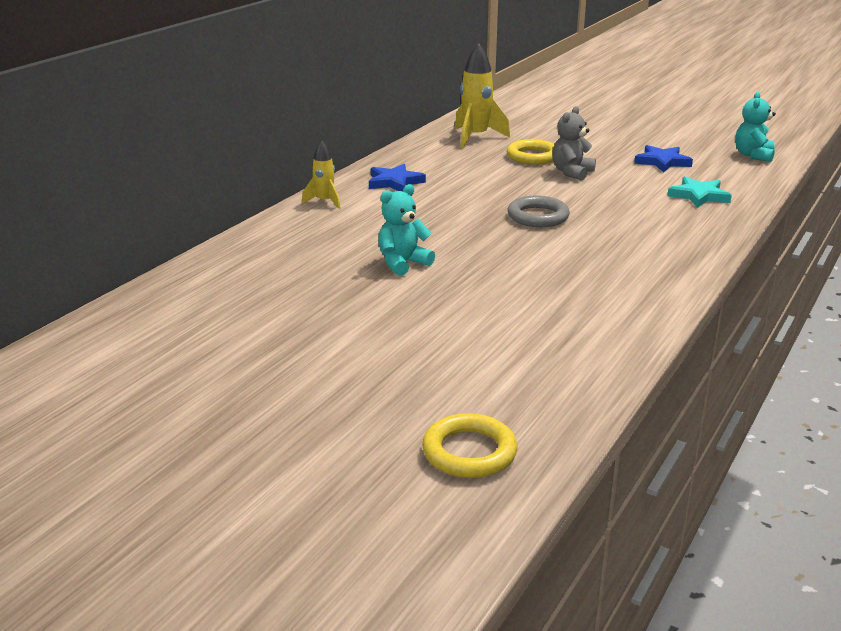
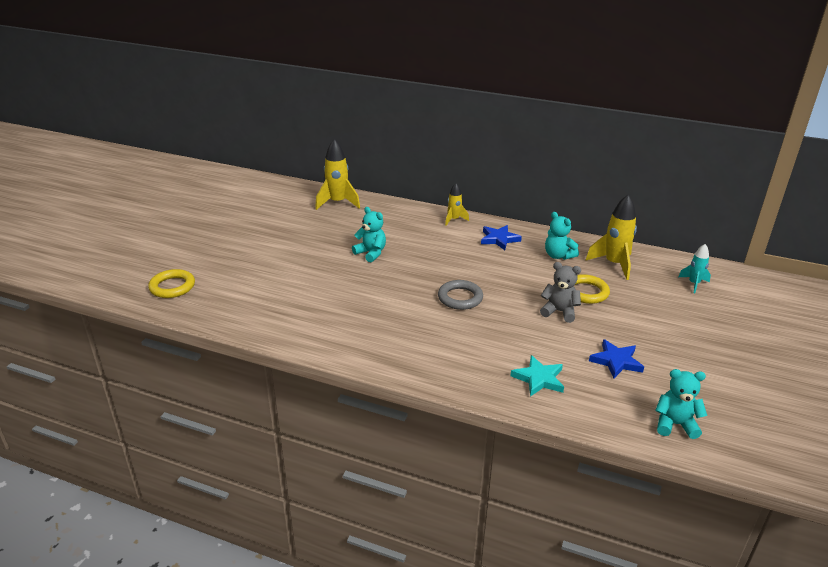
camera: 80 degrees right, 5 degrees up
(207, 281) = (337, 203): none -> yellow rocket
(448, 158) = (558, 256): none -> turquoise teddy bear
(522, 115) = (693, 284): none -> turquoise rocket

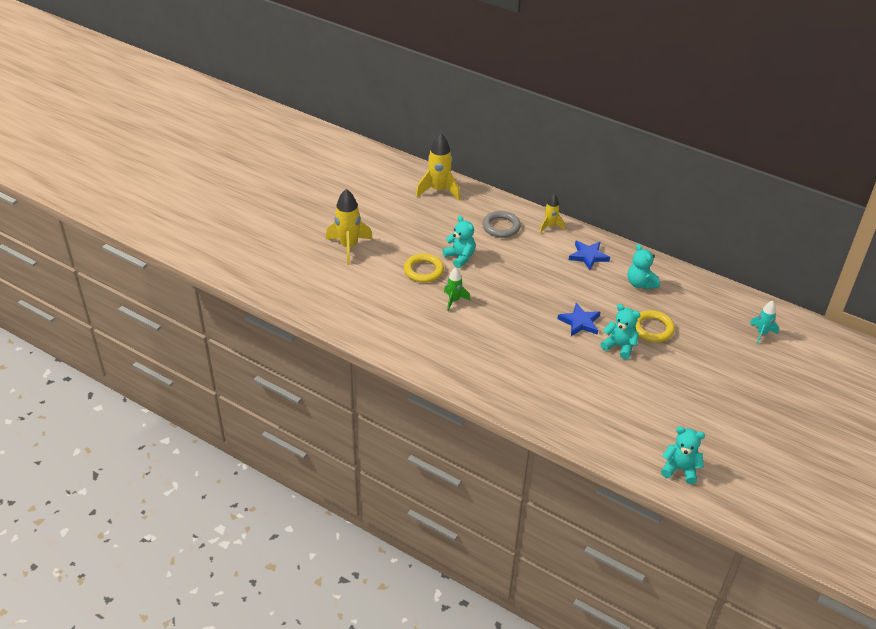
camera: 10 degrees right, 10 degrees up
(172, 287) = (275, 272): yellow ring -> yellow ring (423, 270)
(373, 291) = (454, 300): none -> green rocket
(460, 298) = (532, 319): grey ring -> grey ring (501, 227)
(539, 379) = (578, 410): turquoise star -> none
(559, 312) = (619, 346): grey teddy bear -> turquoise teddy bear
(614, 264) = (692, 301): yellow rocket -> yellow rocket (348, 247)
(616, 361) = (653, 404): blue star -> blue star (580, 322)

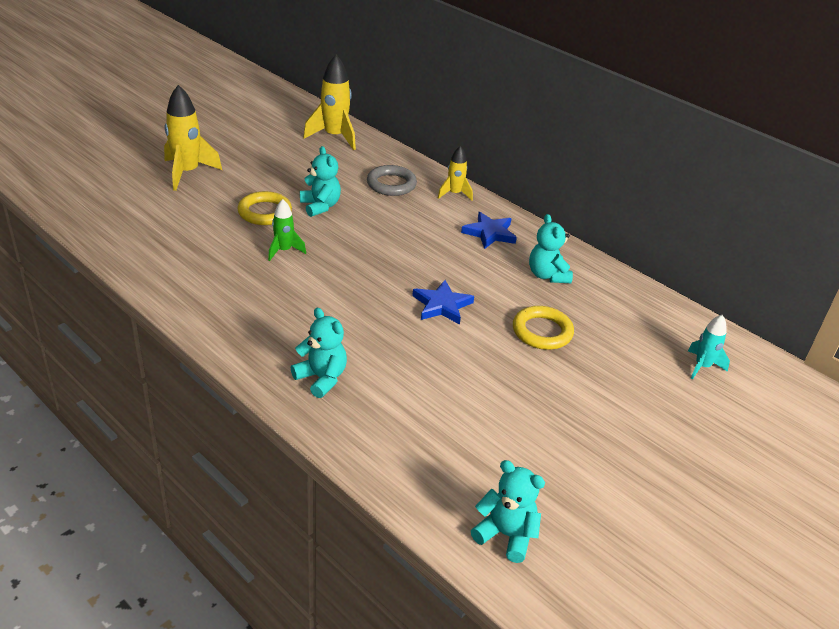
camera: 10 degrees right, 5 degrees down
(619, 346) = (484, 345): turquoise teddy bear -> turquoise teddy bear (321, 378)

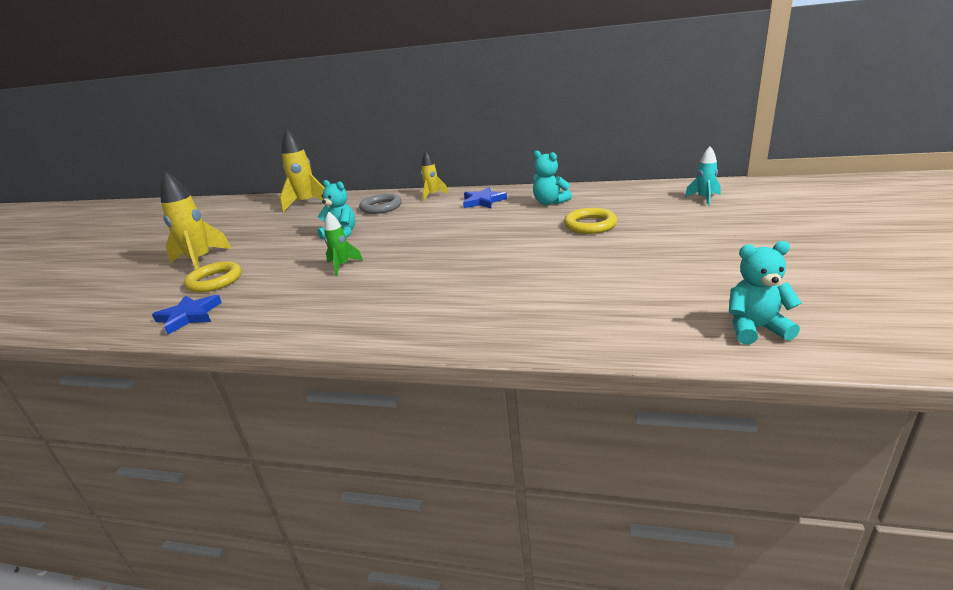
camera: 25 degrees left, 10 degrees down
(265, 212) = (298, 254): yellow ring -> yellow ring (215, 281)
(321, 378) = (476, 316): turquoise teddy bear -> none
(442, 305) = (505, 242): blue star -> blue star (189, 316)

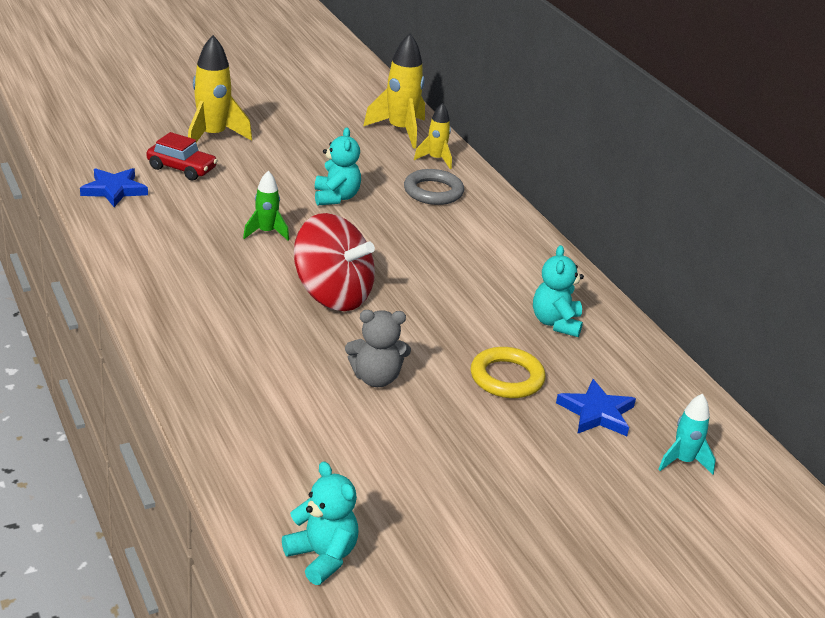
camera: 45 degrees right, 5 degrees up
(215, 281) = (182, 168): yellow ring -> red car
(432, 195) = (502, 216): yellow rocket -> yellow rocket (436, 159)
(445, 258) = (332, 295): none -> red spinning top
(483, 201) = (516, 265): blue star -> blue star (596, 413)
(553, 263) = (376, 378): none -> grey teddy bear

